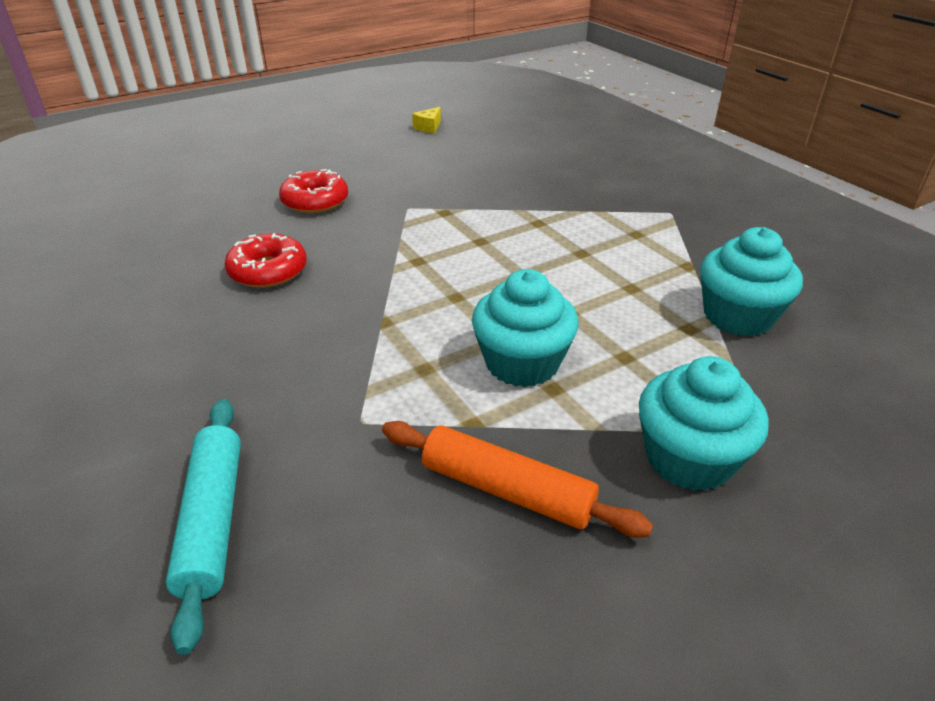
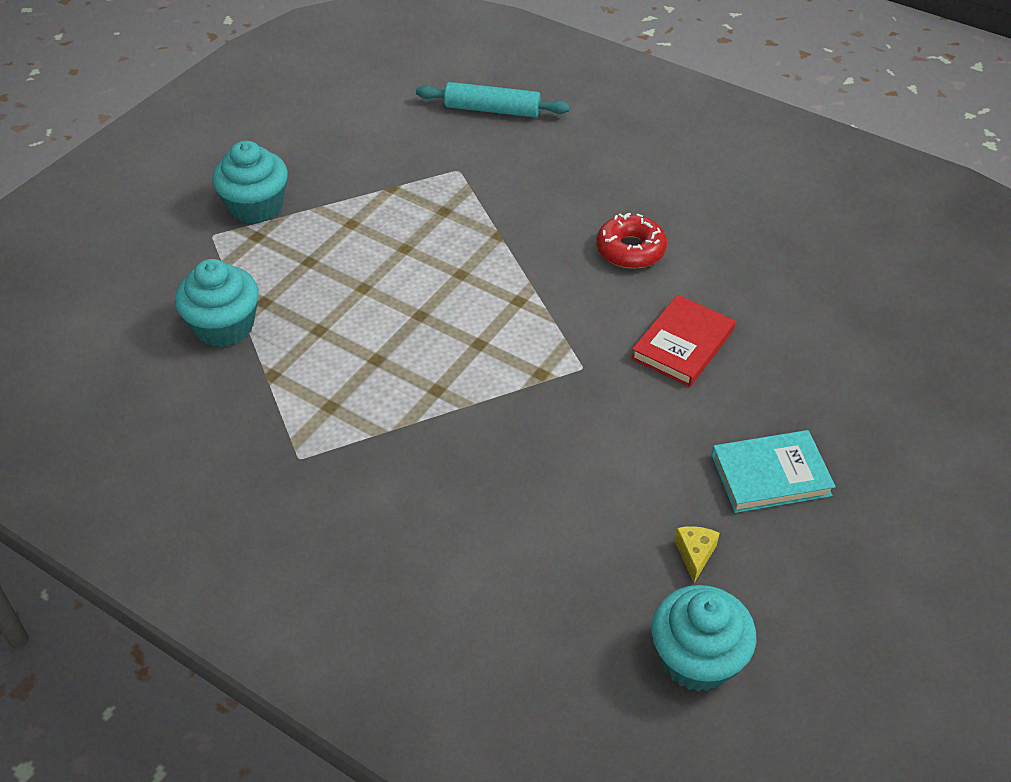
camera: 155 degrees right, 10 degrees up
(212, 520) = (492, 110): turquoise rolling pin -> turquoise rolling pin turned 45 degrees counterclockwise
(315, 201) = (683, 344): red donut -> red book
(346, 140) = (770, 475): none -> turquoise book
(506, 490) = (354, 162): orange rolling pin -> none
(522, 363) = (380, 234): turquoise cupcake -> turquoise cupcake (697, 658)

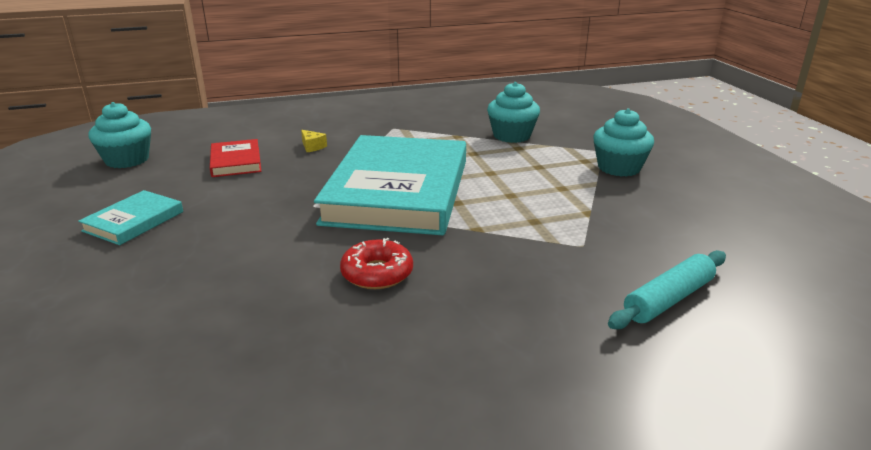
camera: 130 degrees right, 20 degrees down
(483, 327) = (398, 191): none -> turquoise book
(683, 344) = (261, 245): red book -> red book (236, 162)
(695, 555) = (157, 180): yellow cheese -> yellow cheese (312, 147)

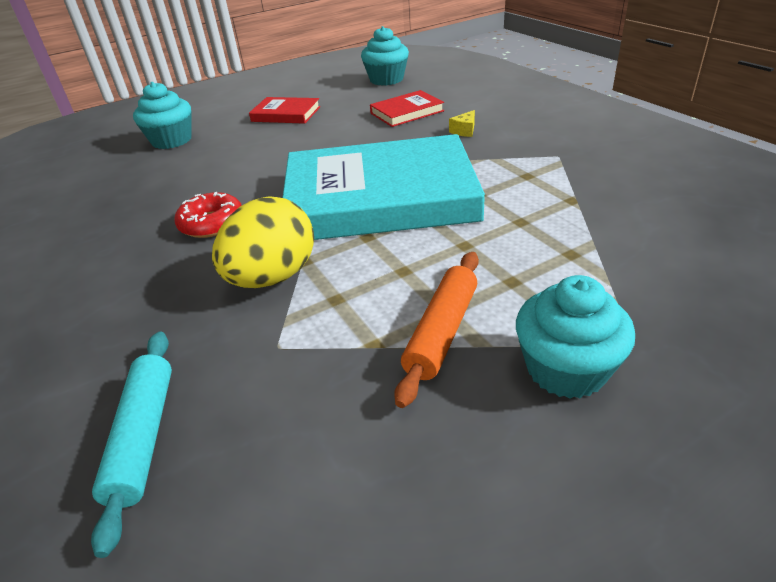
camera: 80 degrees right, 10 degrees up
(134, 221) = (286, 114): turquoise book -> red book
(494, 244) = (273, 277): none -> yellow egg
(512, 136) = (615, 241): turquoise cupcake -> turquoise cupcake (172, 140)
(581, 192) = (442, 332): none -> orange rolling pin
(668, 299) = (143, 437): turquoise rolling pin -> turquoise rolling pin turned 45 degrees clockwise

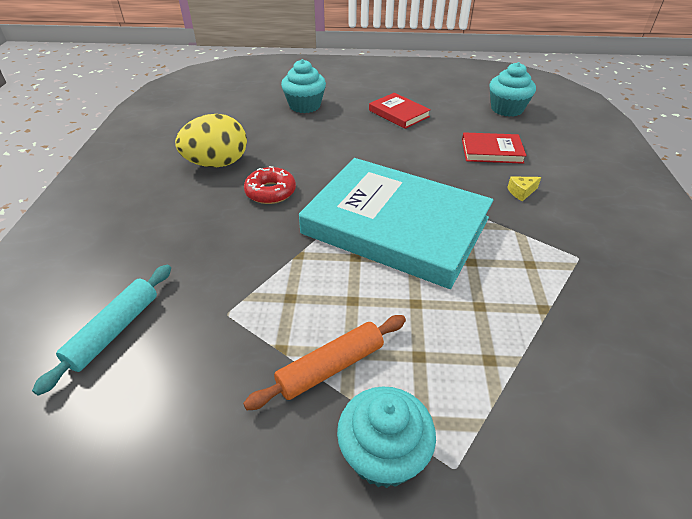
camera: 30 degrees right, 5 degrees up
(273, 277) = (269, 257): yellow egg -> yellow egg (217, 163)

